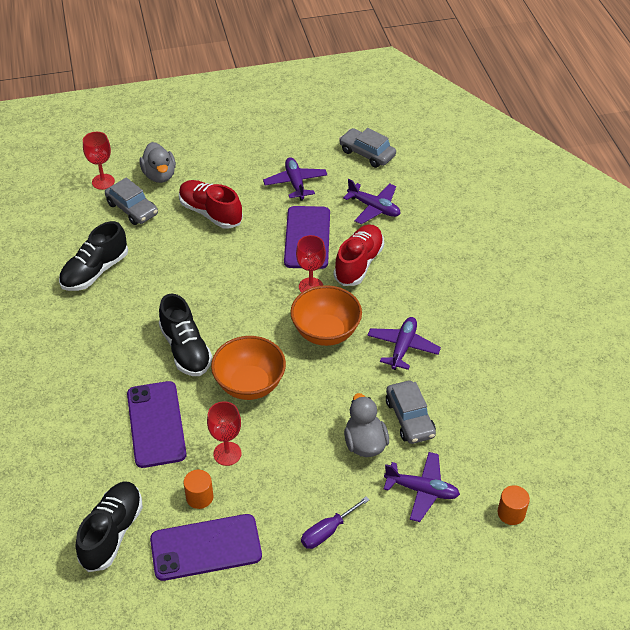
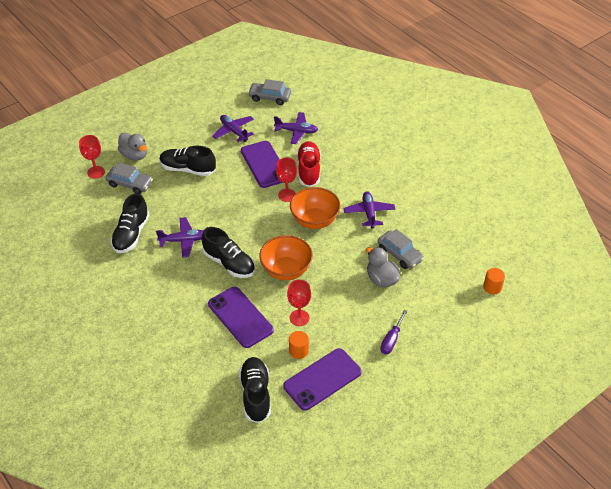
camera: 25 degrees left, 0 degrees up
(210, 213) = (188, 169): red shoe -> black shoe
(422, 490) = (433, 294): purple plane -> purple plane (183, 240)

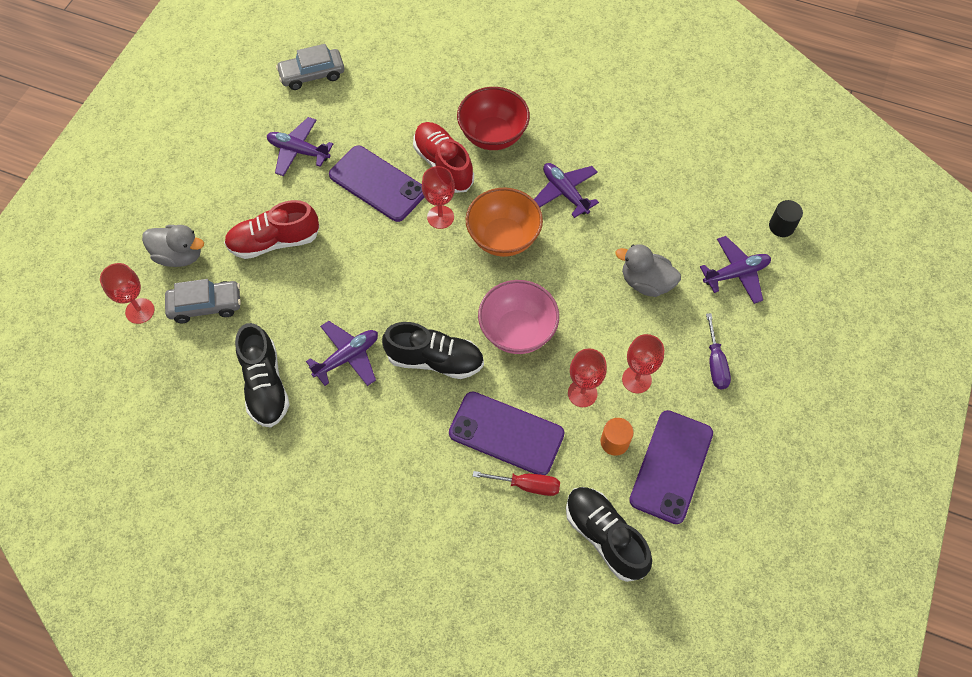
camera: 30 degrees left, 15 degrees up
(188, 169) = (274, 242): black shoe -> red shoe
(232, 348) = (527, 485): none -> red screwdriver
(286, 270) = (517, 331): orange bowl -> pink bowl
(296, 131) = (386, 112): purple plane -> purple plane (736, 273)
(336, 326) = (636, 379): none -> red goblet
(349, 167) = (493, 135): none -> red bowl
(399, 254) = (643, 235): grey car -> none
(492, 287) = (781, 226): orange cylinder -> black cylinder

